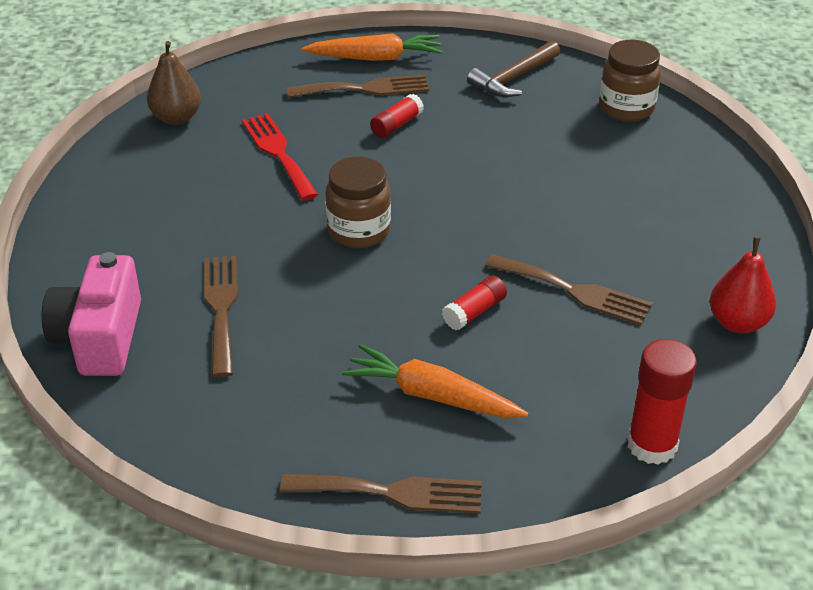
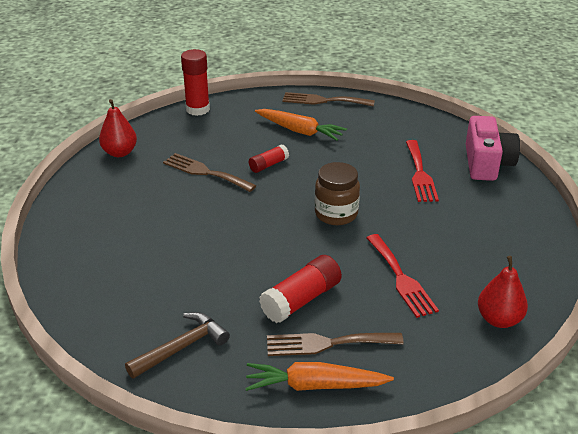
camera: 175 degrees left, 5 degrees down
(176, 118) = (499, 319): brown pear -> red pear
(221, 308) = (420, 174): brown fork -> red fork
(396, 125) = (301, 300): red glue stick -> red glue stick, size x1.69
(626, 108) = (94, 306): brown jar -> none

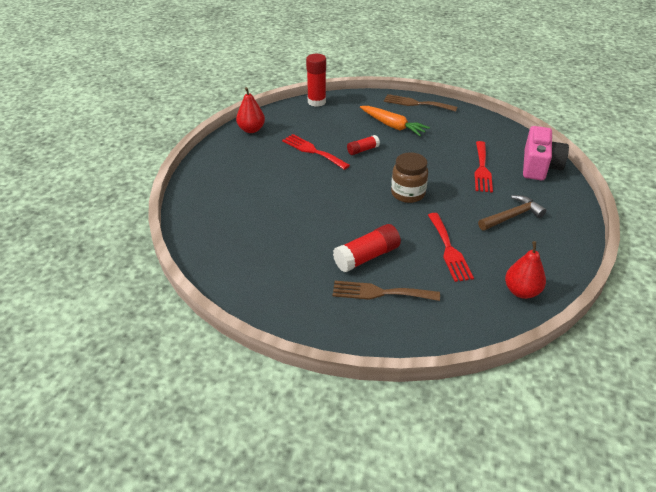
camera: 10 degrees right, 5 degrees up
(182, 347) = (269, 281): brown hammer -> brown hammer (512, 216)
(205, 172) = (313, 151): brown fork -> red fork
(315, 385) = (364, 323): orange carrot -> none

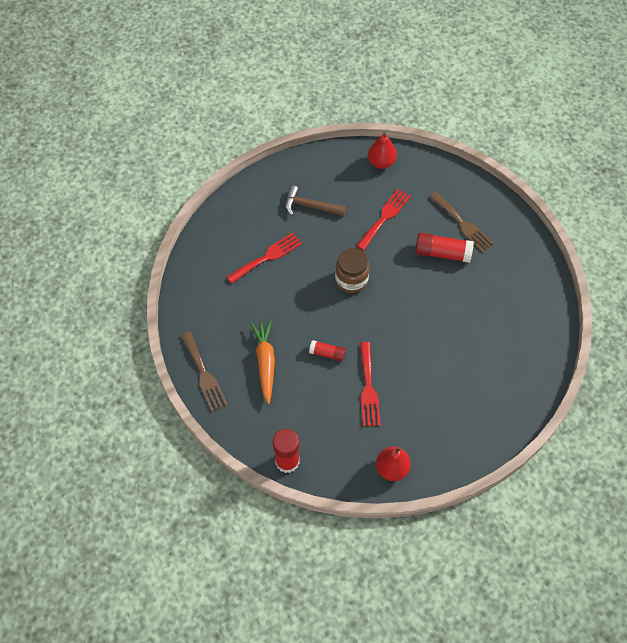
camera: 135 degrees left, 20 degrees up
(539, 166) = (224, 225): pink camera -> none

